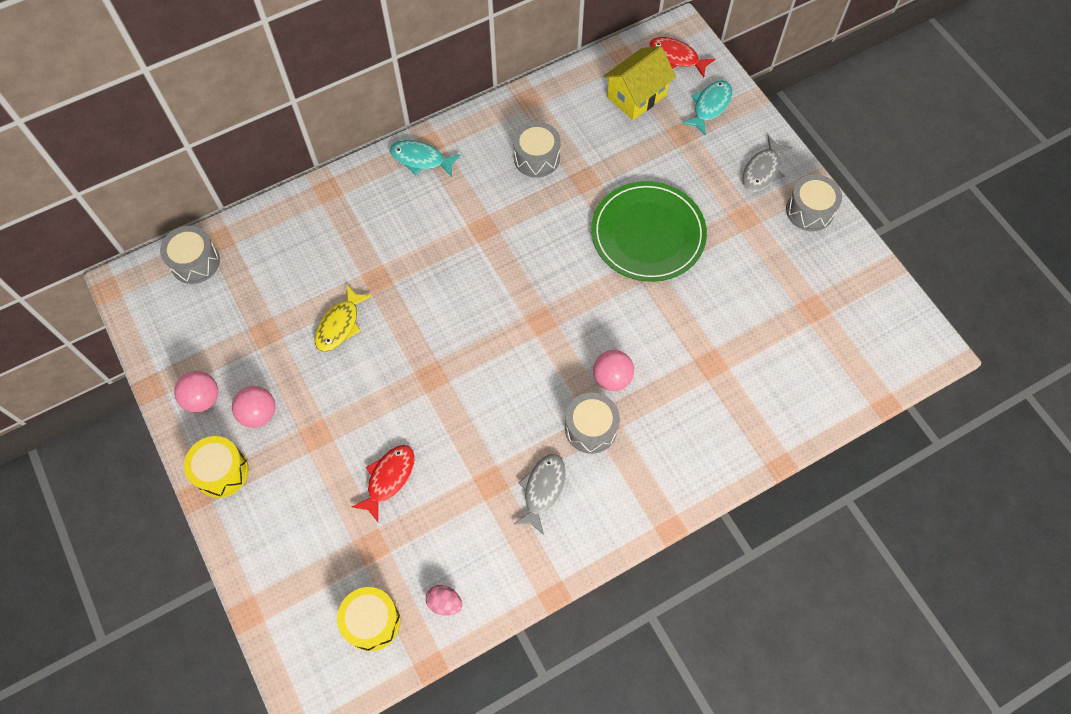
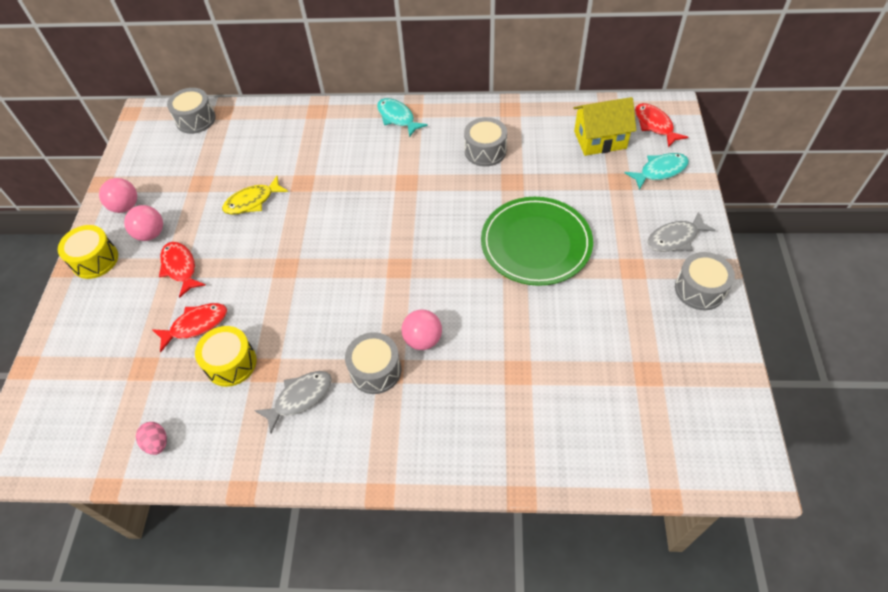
camera: 35 degrees right, 10 degrees down
(323, 432) = (180, 268): none -> red fish
(372, 621) = (96, 425): yellow drum -> yellow drum (231, 363)

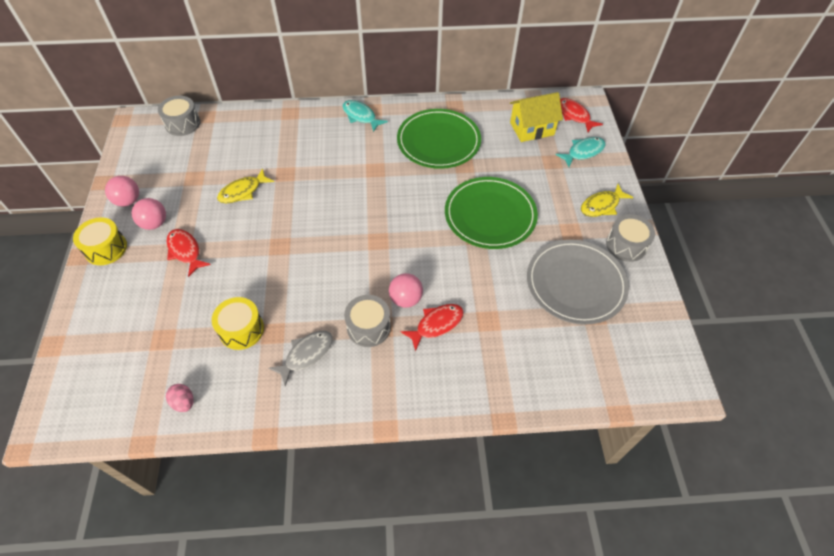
camera: 10 degrees left, 0 degrees up
(196, 325) = (206, 299): red fish -> red fish (436, 325)
(485, 151) = (438, 141): grey drum -> green plate
(630, 333) = (575, 283): none -> grey plate
(675, 238) = (602, 205): grey fish -> yellow fish

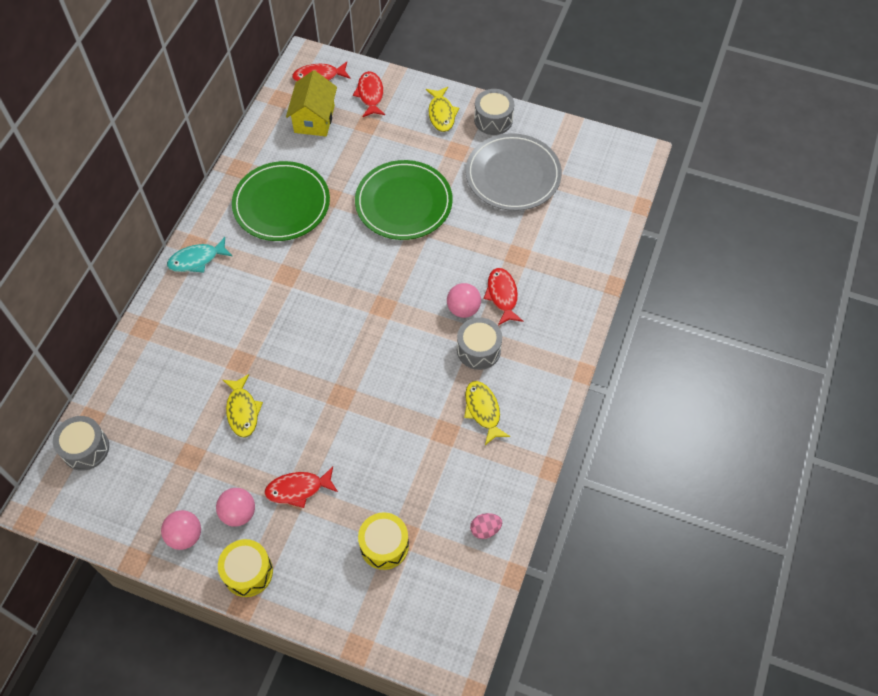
camera: 65 degrees left, 5 degrees up
(241, 330) = (428, 459): yellow drum -> yellow drum (384, 545)
(306, 355) = (483, 411): grey fish -> yellow fish
(583, 152) = (370, 95): turquoise fish -> red fish

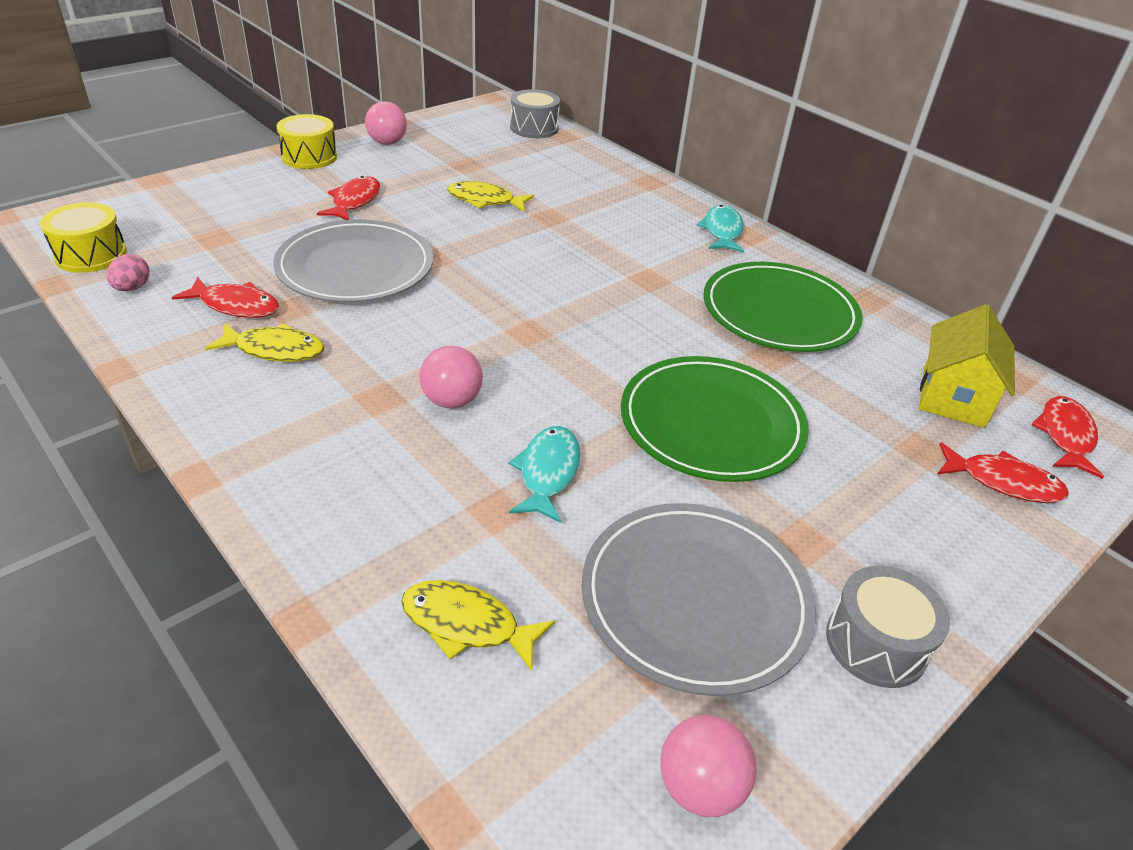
camera: 115 degrees right, 20 degrees down
(238, 513) = (373, 168): pink ball -> pink ball (699, 787)
(314, 119) = (953, 396): yellow house -> yellow house turned 75 degrees clockwise
(379, 429) = (355, 267): none -> grey plate
(384, 545) = (222, 224): yellow drum -> yellow drum (91, 255)
(441, 114) = (921, 562): yellow fish -> yellow fish (467, 624)
(478, 350) = (368, 386): grey drum -> none
(483, 248) = (548, 473): none -> turquoise fish
(502, 295) = (433, 453): red fish -> red fish (235, 305)

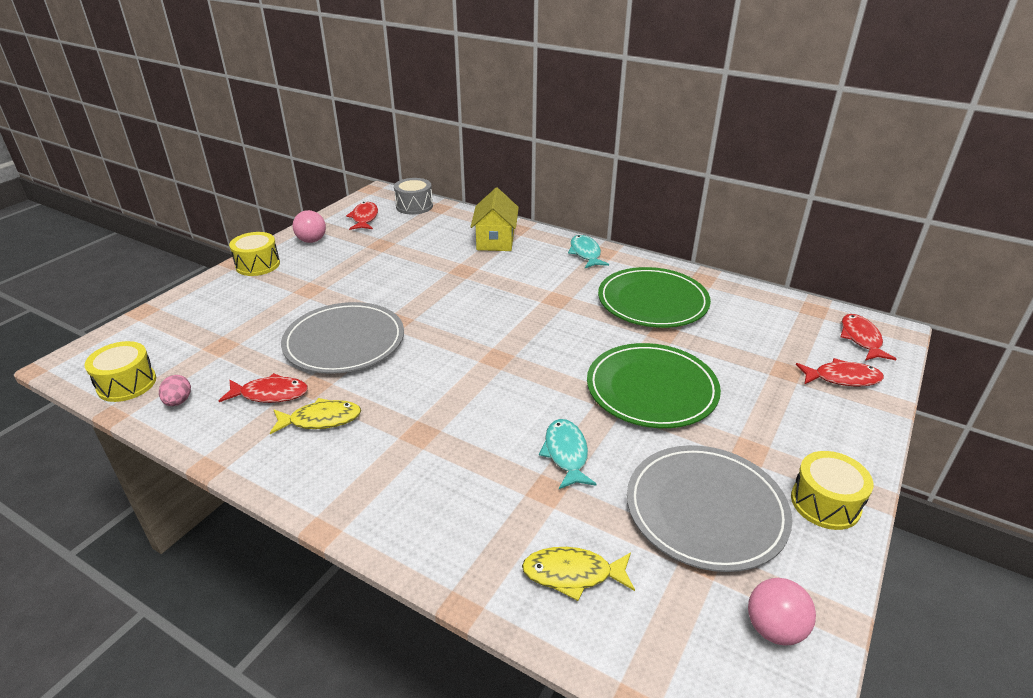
camera: 15 degrees left, 5 degrees down
(354, 201) = (313, 292): red fish -> red fish (364, 218)
(452, 401) = (472, 422): pink ball -> none
(485, 201) = (410, 269): yellow fish -> none
(876, 643) = (825, 503): grey drum -> yellow drum
(953, 396) = (786, 330): yellow house -> yellow house (495, 240)

